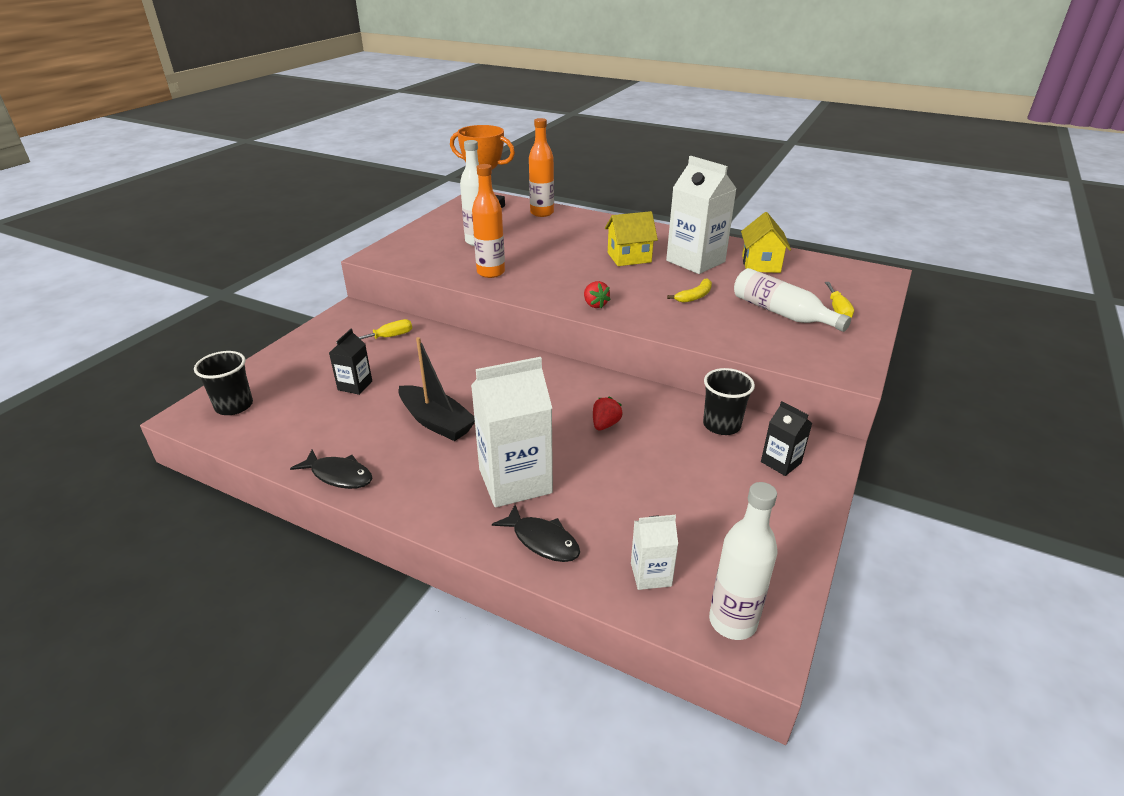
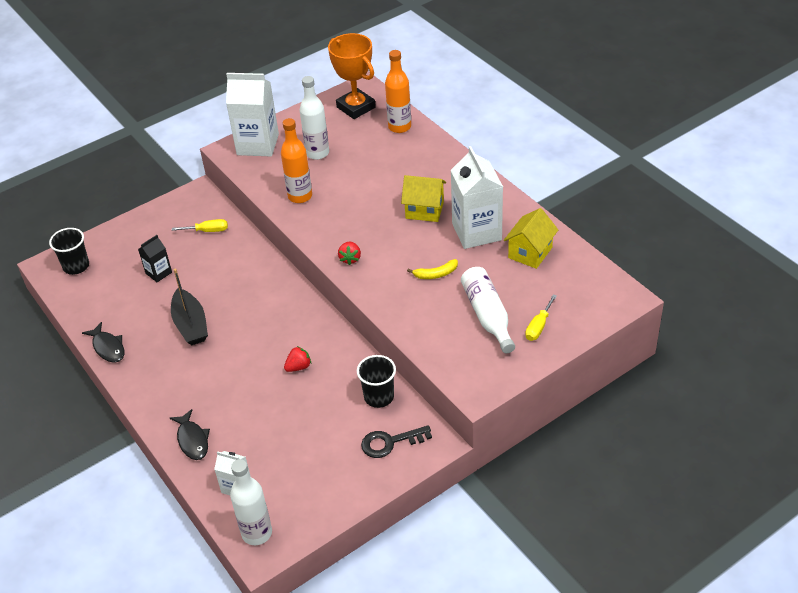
camera: 30 degrees right, 10 degrees up
(515, 481) = (207, 391): white carton -> white carton (258, 144)
(781, 462) = (390, 442): black carton -> black key

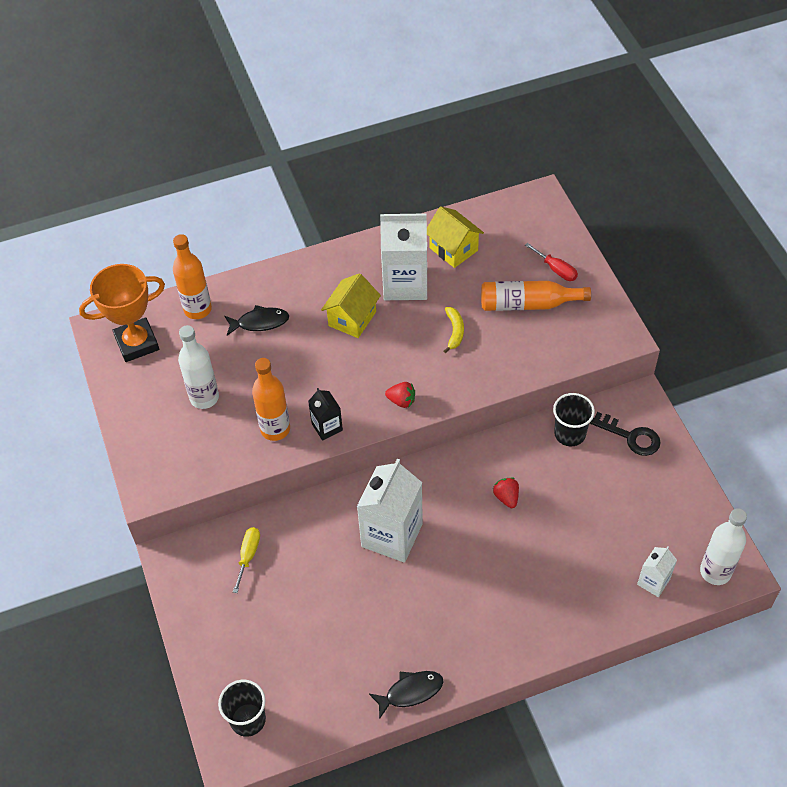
camera: 75 degrees left, 10 degrees up
(158, 273) = (301, 620): black carton -> black carton (327, 427)
(190, 324) = (404, 595): black boat -> none
(192, 440) = (580, 615): black fish -> black fish (260, 322)
(258, 144) = (155, 457): white carton -> white carton (392, 535)
(390, 442) = (631, 436): black key -> black key turned 60 degrees counterclockwise
(487, 315) = (528, 304): white bottle -> orange bottle
(538, 327) = (556, 269): yellow screwdriver -> red screwdriver

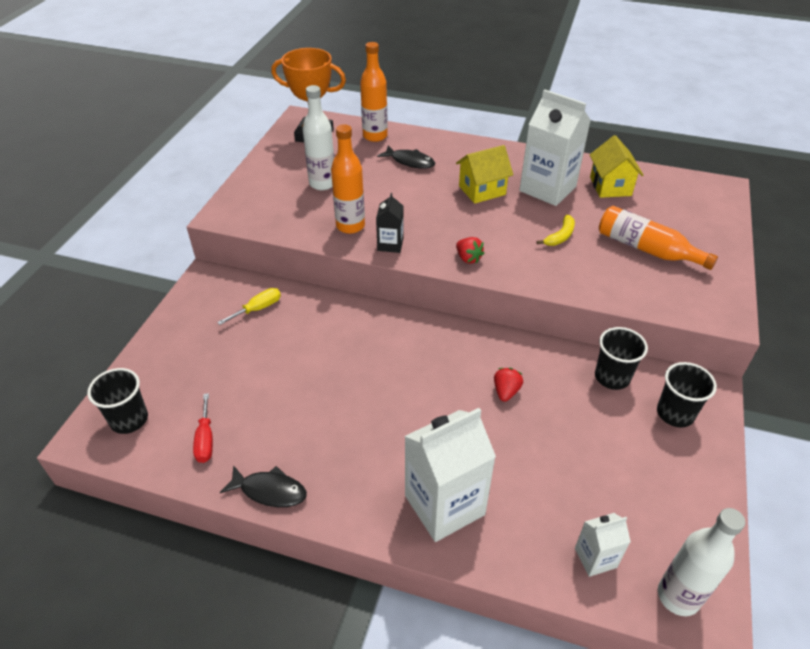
camera: 35 degrees right, 10 degrees down
(392, 535) = (379, 360): white carton -> white carton (444, 505)
(556, 269) = (695, 238): red screwdriver -> red screwdriver (205, 439)
(631, 436) = (675, 413): black key -> black cup

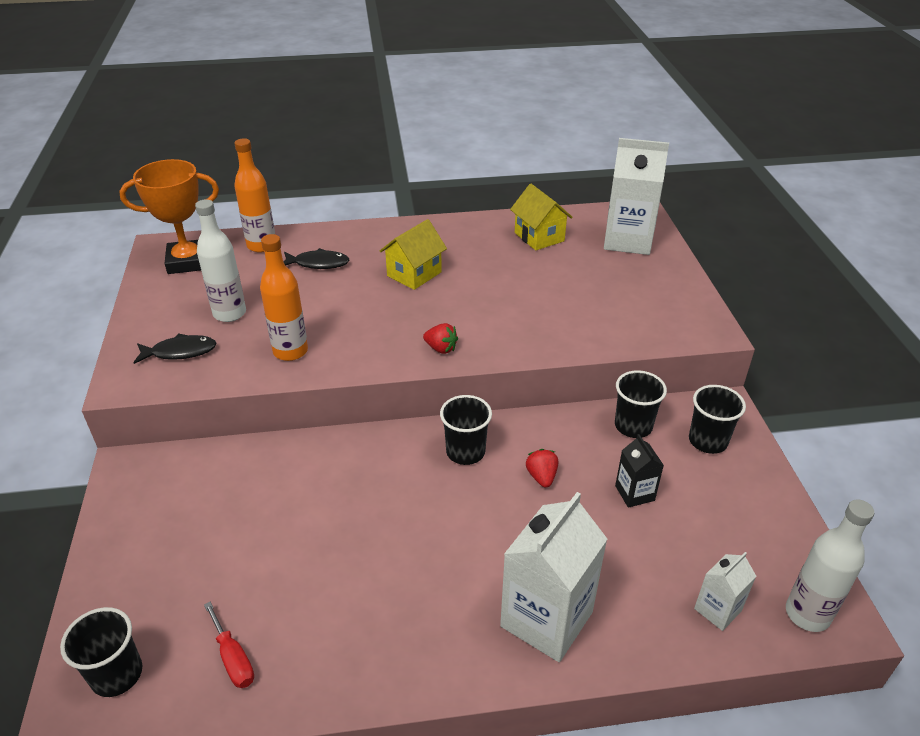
camera: 25 degrees left, 5 degrees down
(258, 309) = (214, 481): yellow screwdriver -> none
(270, 491) = (346, 685): black fish -> black fish (180, 352)
(390, 244) = (348, 358): black carton -> black carton (634, 493)
(454, 350) = (465, 452): none -> black cup
(547, 189) = (480, 255): white carton -> white carton (628, 240)
(560, 236) = (520, 299): yellow banana -> none
(646, 249) = (608, 289): orange bottle -> none

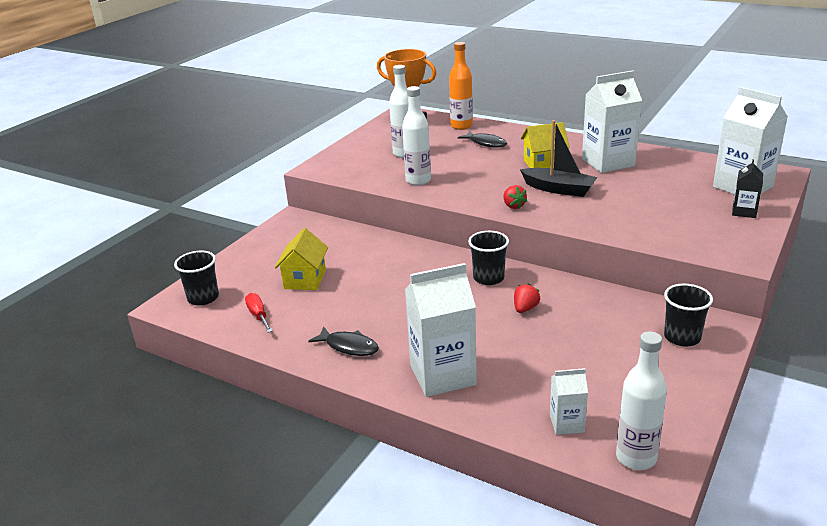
camera: 40 degrees right, 10 degrees down
(180, 352) = (358, 163): black fish -> black fish (349, 346)
(233, 658) = (258, 315): red screwdriver -> red screwdriver turned 150 degrees clockwise
(290, 351) = (418, 180): orange bottle -> white bottle
(465, 305) = (558, 189): none -> black boat
(478, 249) = (608, 162): none -> white carton
(539, 237) = (666, 167): yellow house -> yellow house (305, 279)
(633, 426) = (629, 308): black cup -> none
(634, 493) = (583, 342): black carton -> black carton (744, 212)

